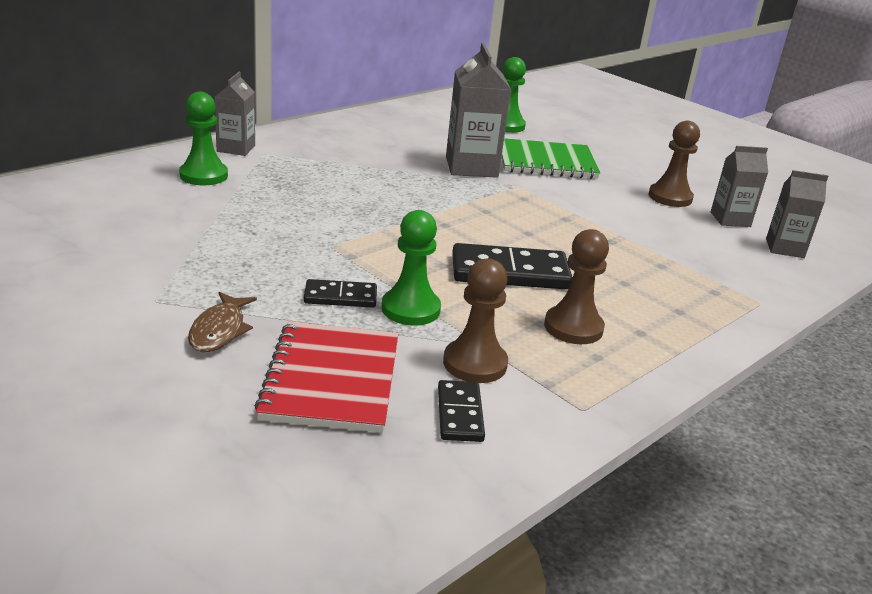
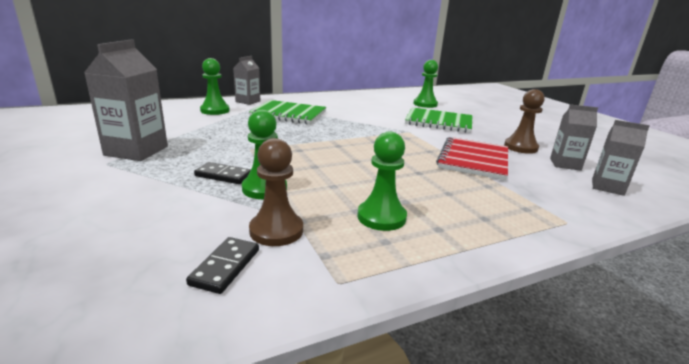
camera: 20 degrees right, 5 degrees down
(219, 330) = (120, 184): brown fish -> none
(325, 170) = (289, 114): none -> green notebook
(332, 379) = (156, 224): red notebook -> red notebook (473, 160)
(471, 167) = (384, 120): grey carton -> grey carton (136, 151)
(510, 272) = (360, 176): black domino -> none
(573, 327) = (381, 217): brown pawn -> green pawn

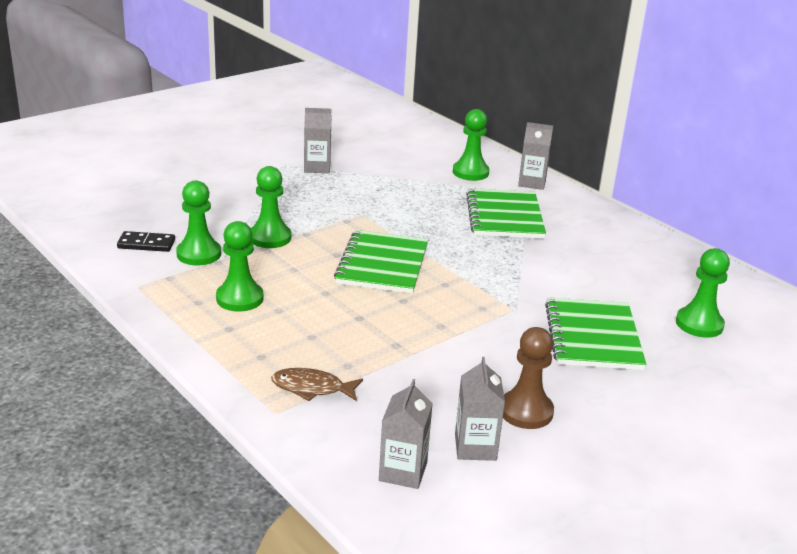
camera: 75 degrees right, 5 degrees up
(136, 151) = (317, 167): grey carton -> grey carton, size x0.62
(223, 175) = (287, 215): black domino -> none
(276, 231) = (199, 254): brown pawn -> green pawn
(339, 154) = (382, 264): none -> green notebook
(473, 160) = (433, 361): red notebook -> none
(525, 203) = (312, 388): none -> brown fish

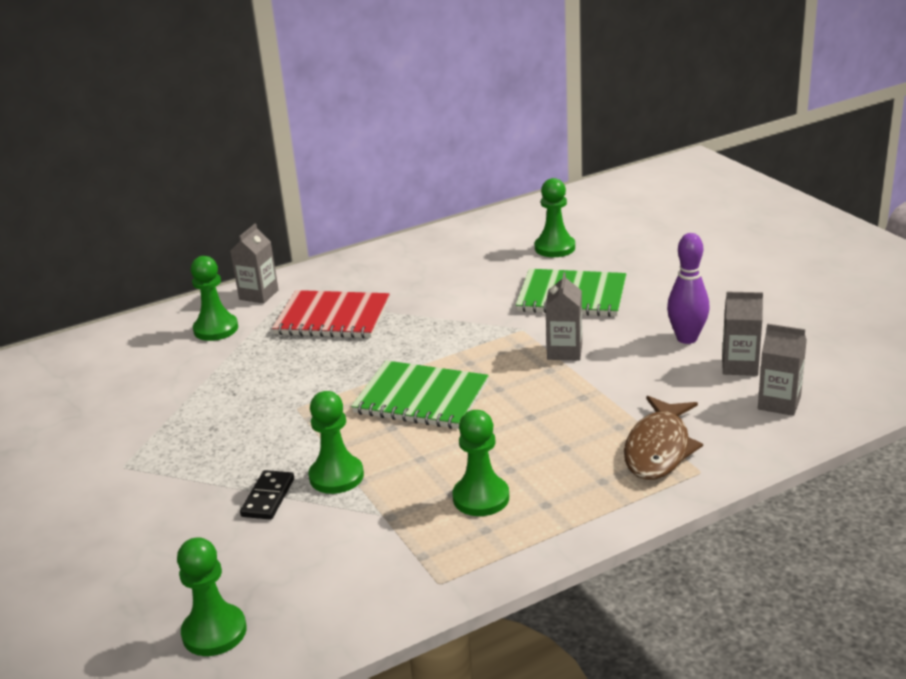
camera: 75 degrees left, 0 degrees up
(146, 244) = (326, 583): black domino -> black domino (268, 497)
(199, 254) = (365, 534): green pawn -> green pawn (214, 632)
(312, 388) = (659, 449): brown fish -> brown fish, size x1.52
(317, 167) = (148, 437): grey carton -> grey carton (564, 351)
(504, 216) = (332, 317): green notebook -> red notebook
(526, 411) = (687, 338): brown pawn -> purple bowling pin

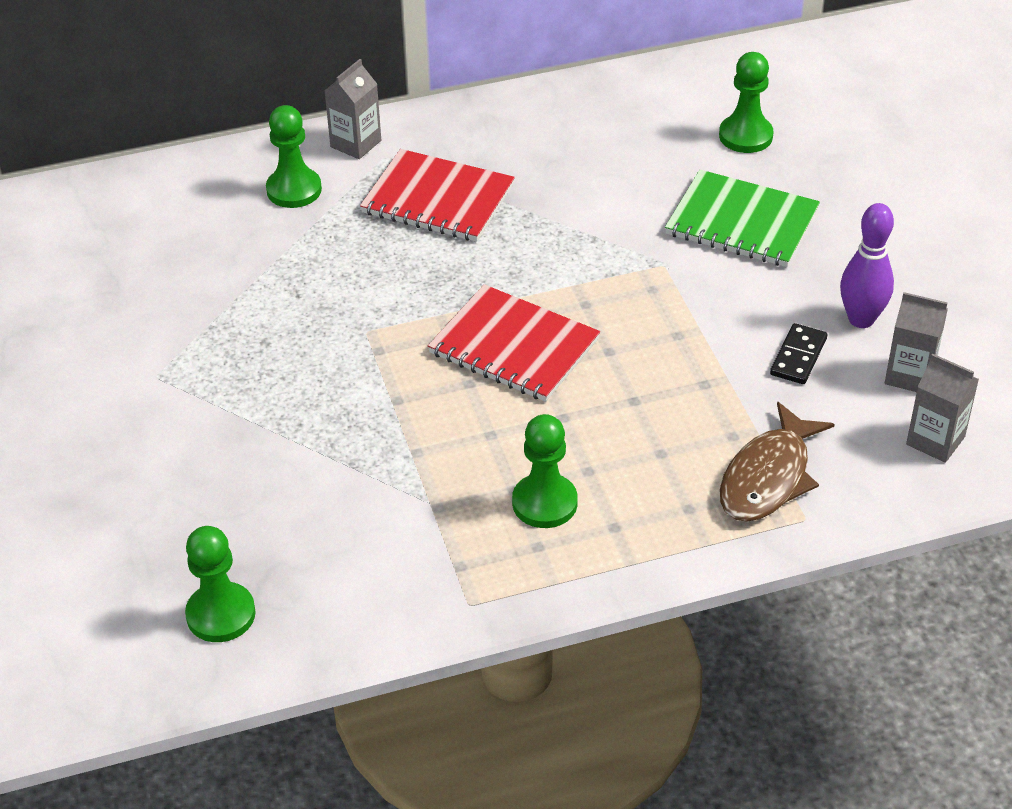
camera: 10 degrees right, 15 degrees up
(268, 497) = (309, 453): black domino -> black domino (798, 357)
(336, 476) = (390, 440): green pawn -> none
(421, 398) = (514, 346): green notebook -> red notebook
(564, 351) = (705, 310): grey carton -> none

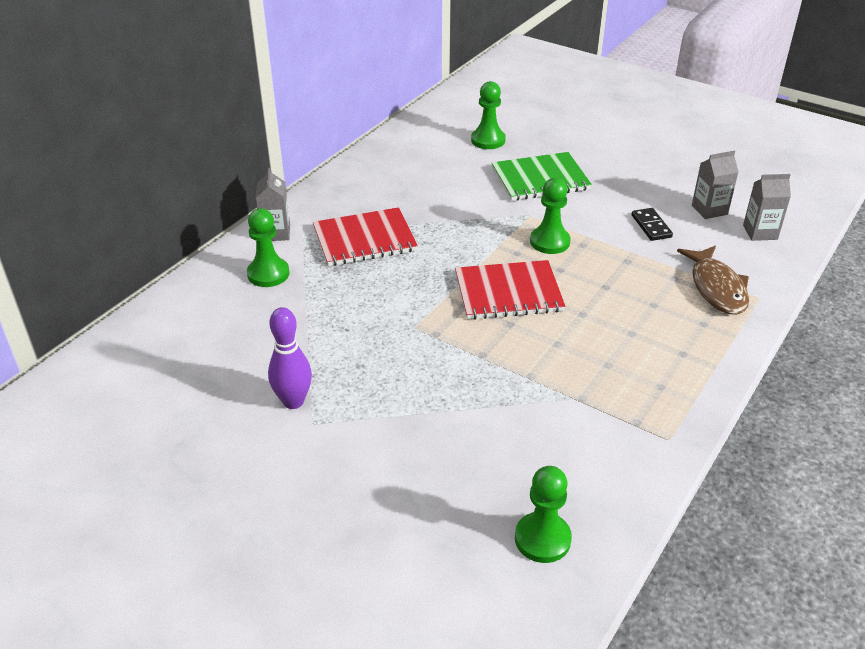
camera: 40 degrees left, 5 degrees down
(544, 503) = (633, 362): green pawn -> green pawn (549, 242)
(861, 319) = (654, 196): purple bowling pin -> purple bowling pin (293, 401)

